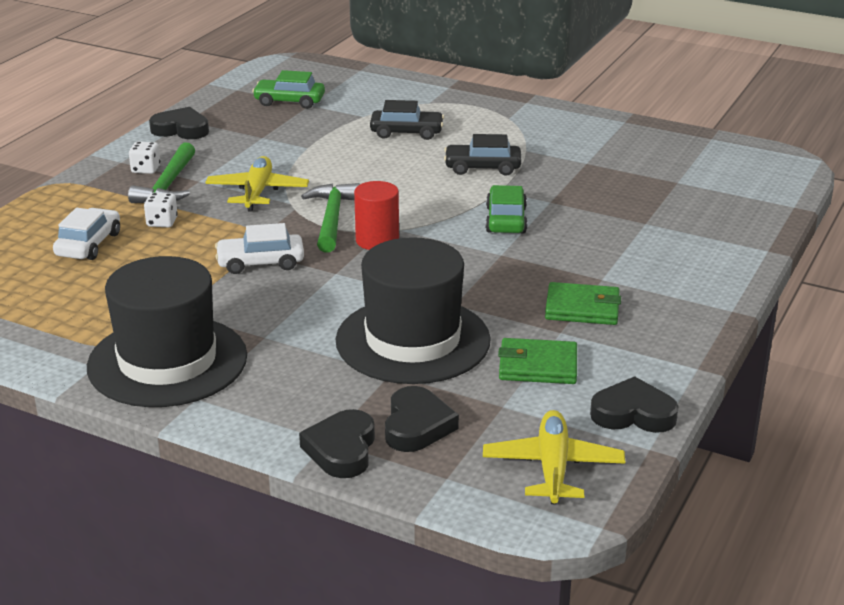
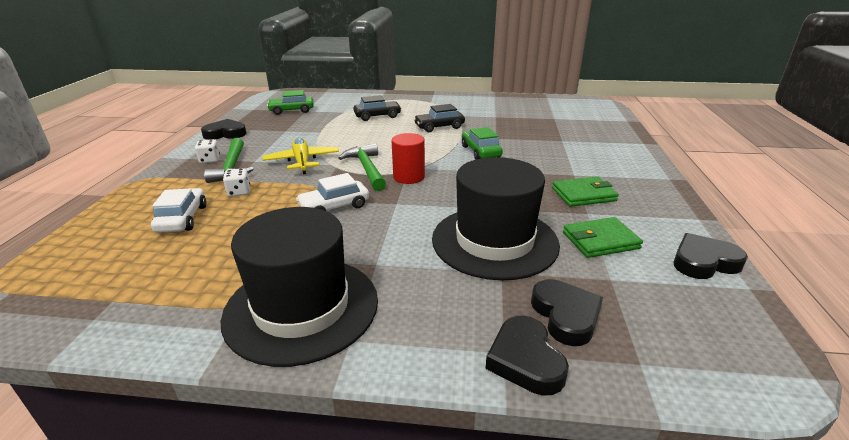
camera: 20 degrees left, 0 degrees up
(553, 467) = (708, 326): yellow plane -> none

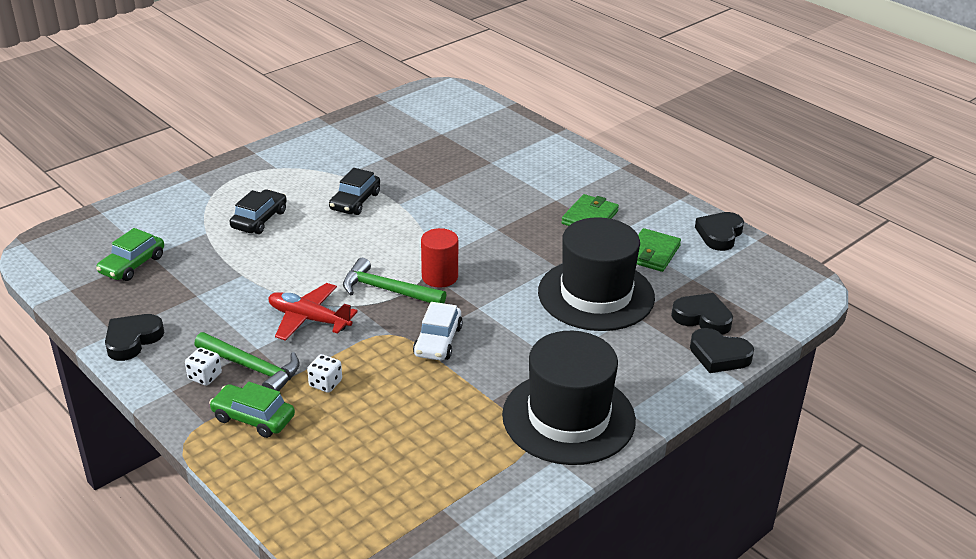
camera: 50 degrees left, 5 degrees up
(182, 219) = (337, 435): white car -> none
(302, 161) = (309, 319): yellow plane -> red plane
(480, 151) = (448, 213): green car -> green car (253, 418)

